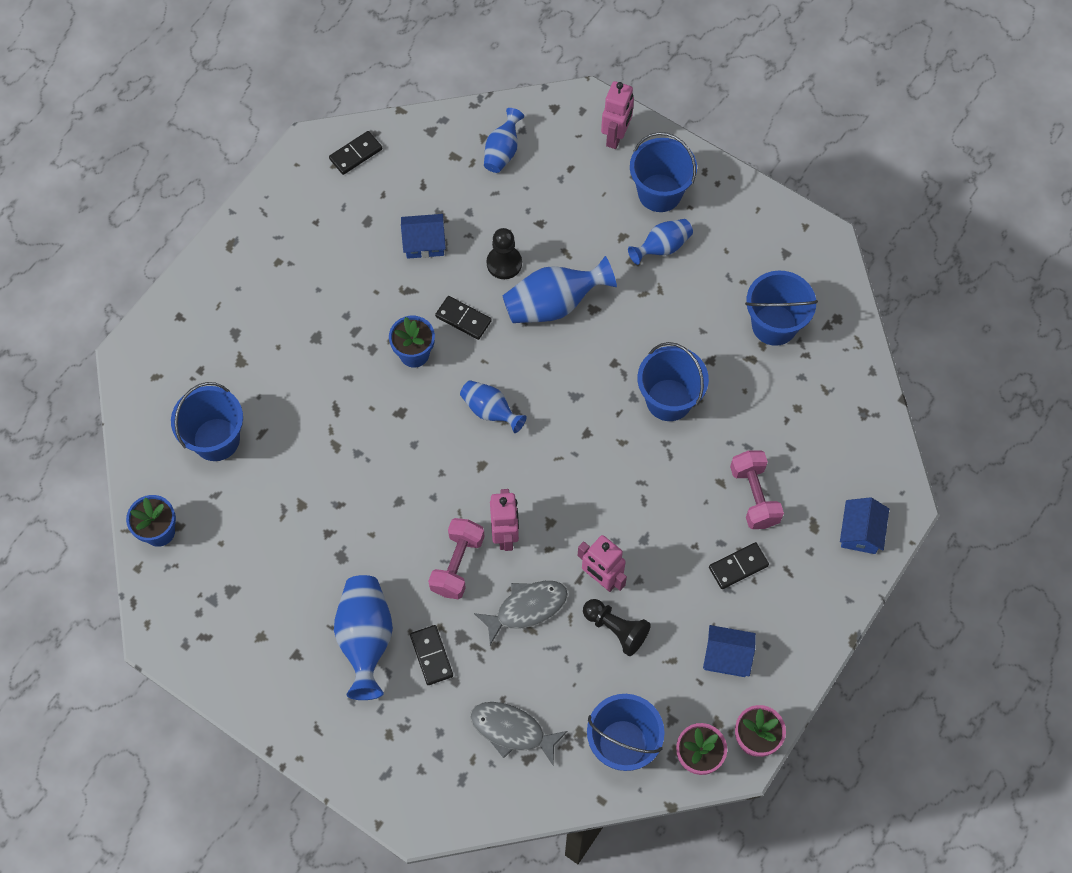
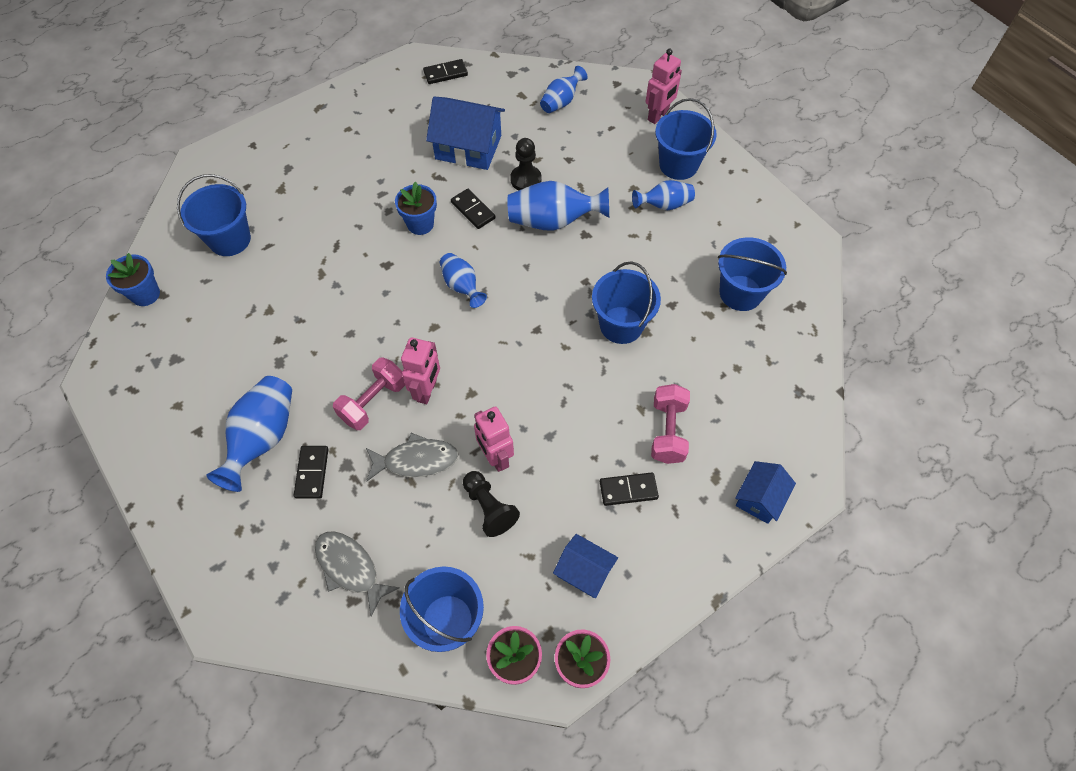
camera: 20 degrees right, 5 degrees down
(424, 243) = (468, 147): blue house -> blue house, size x1.72

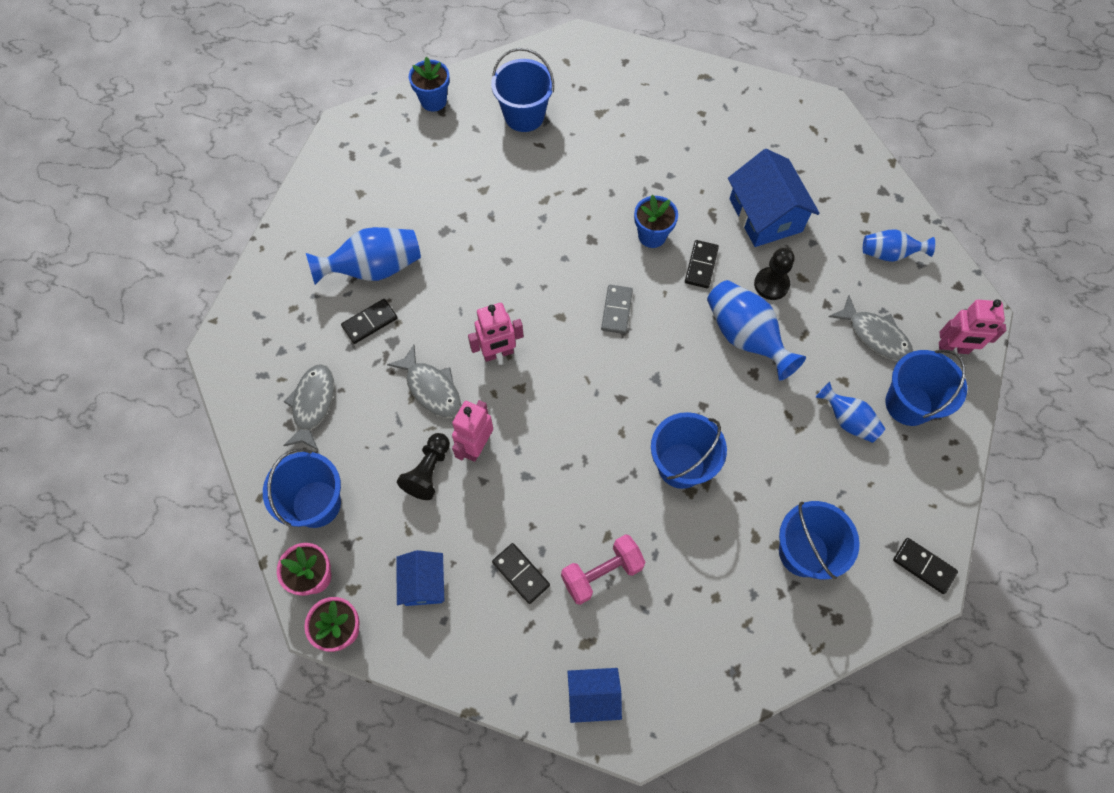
camera: 55 degrees right, 5 degrees up
(373, 402) = (459, 321): pink dumbbell -> none
(445, 73) = (831, 140): black domino -> black domino (923, 566)
(462, 286) = (616, 310): blue vase -> grey domino
(614, 149) = (875, 335): none -> grey fish

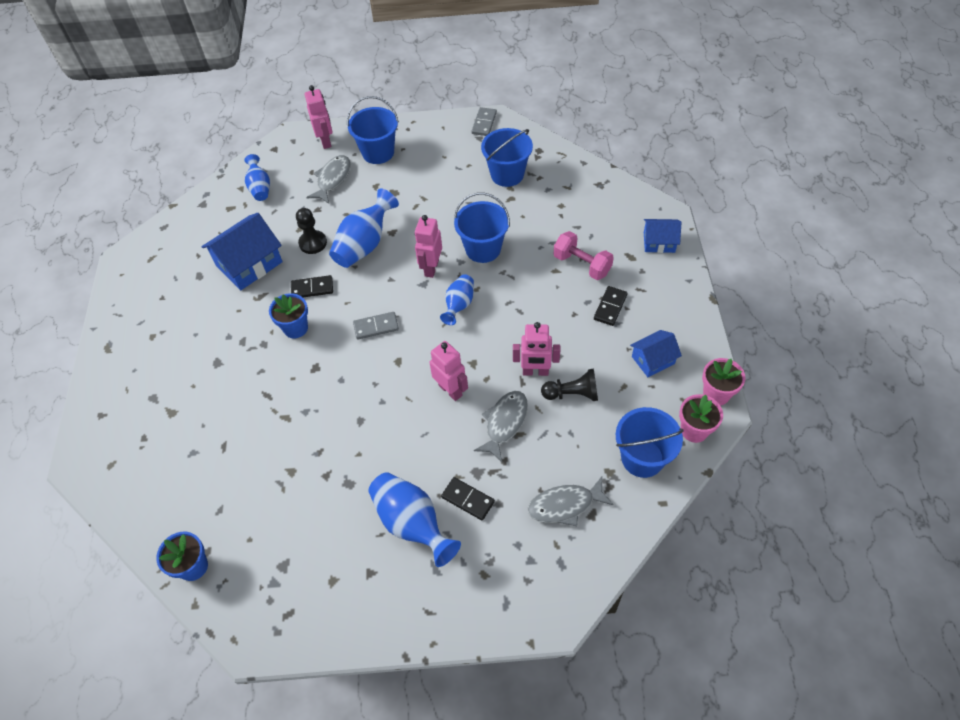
camera: 110 degrees left, 10 degrees down
(524, 115) = (191, 473): blue bucket -> none
(593, 696) = (659, 242): blue house -> blue house turned 60 degrees counterclockwise
(676, 395) = (431, 268): none -> pink robot
(847, 420) = (405, 177): blue vase -> blue vase (459, 305)
(923, 566) = (484, 123): black domino -> grey domino

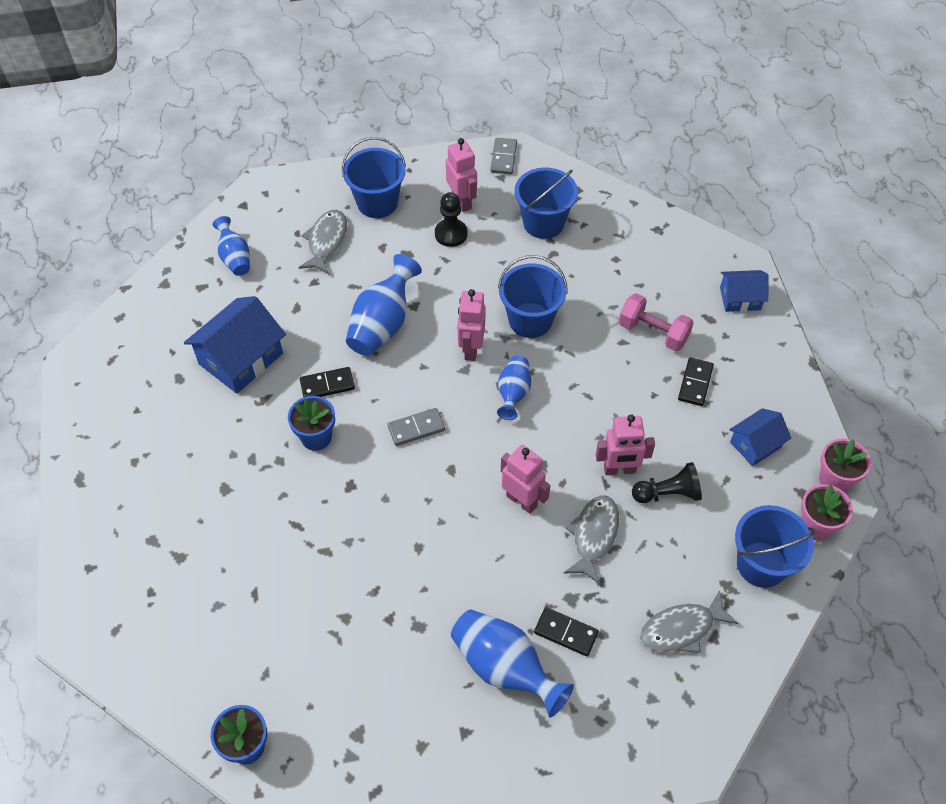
camera: 10 degrees left, 0 degrees up
(313, 243) = (317, 326): black pawn -> black pawn (451, 234)
(326, 141) = (308, 191): pink robot -> pink robot (462, 202)

